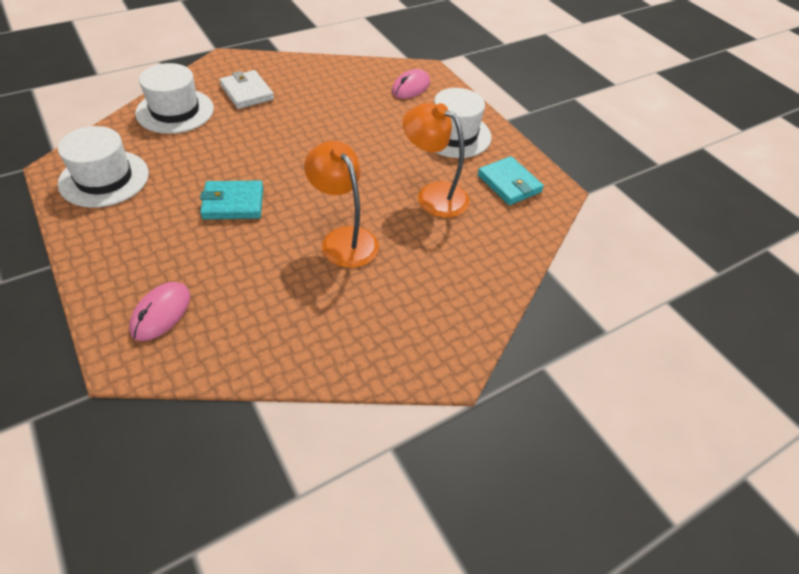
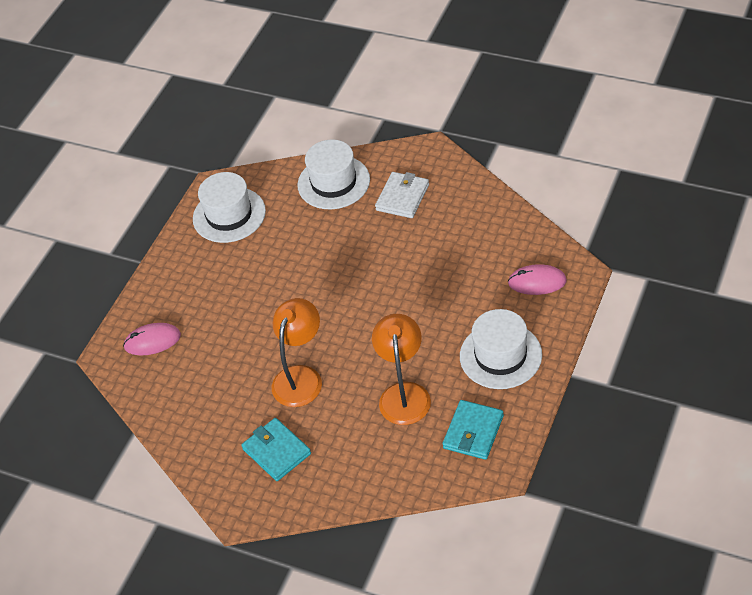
camera: 65 degrees right, 0 degrees up
(233, 203) = (274, 294): turquoise wallet -> turquoise wallet (276, 451)

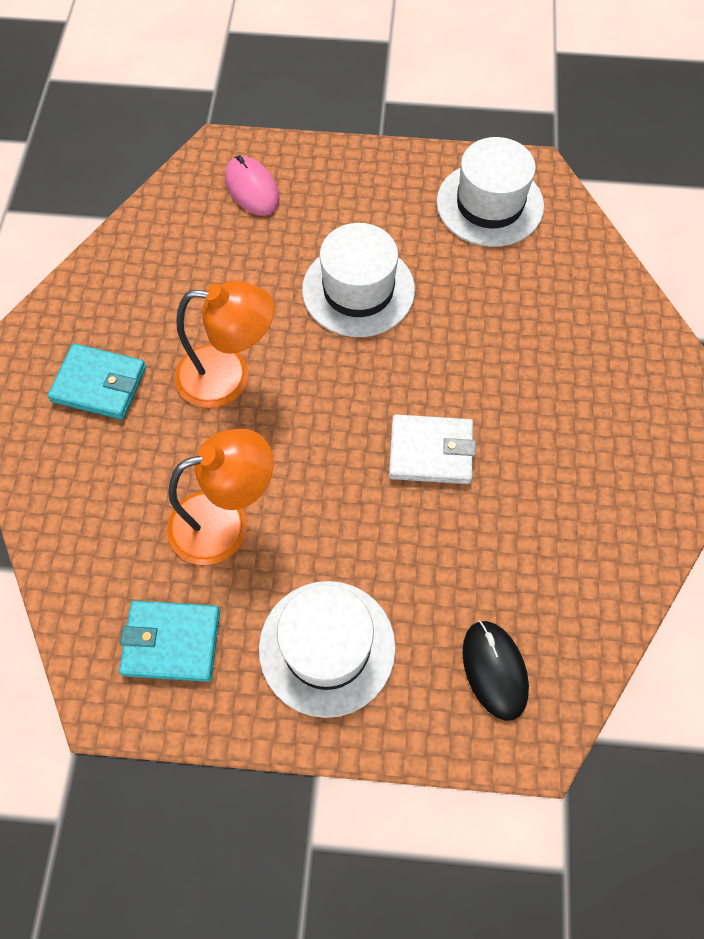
camera: 65 degrees right, 15 degrees up
(276, 451) = (99, 384): turquoise wallet -> turquoise wallet turned 75 degrees clockwise
(333, 182) = (598, 313): white hat -> white hat (358, 290)
(402, 197) = (603, 415): white wallet -> white wallet (430, 452)
(537, 282) = (494, 670): pink mouse -> black mouse

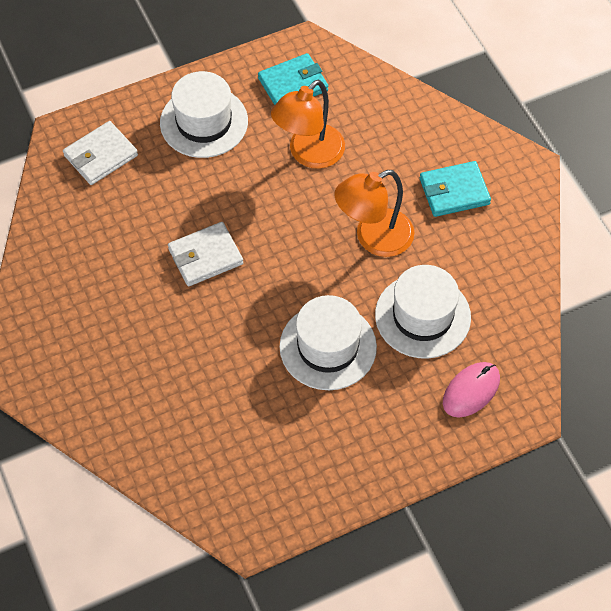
camera: 150 degrees right, 5 degrees down
(252, 189) = (471, 390): pink mouse -> pink mouse turned 75 degrees counterclockwise
(489, 204) = (269, 479): white hat -> white hat (422, 316)
(494, 670) = (100, 155): black mouse -> white wallet

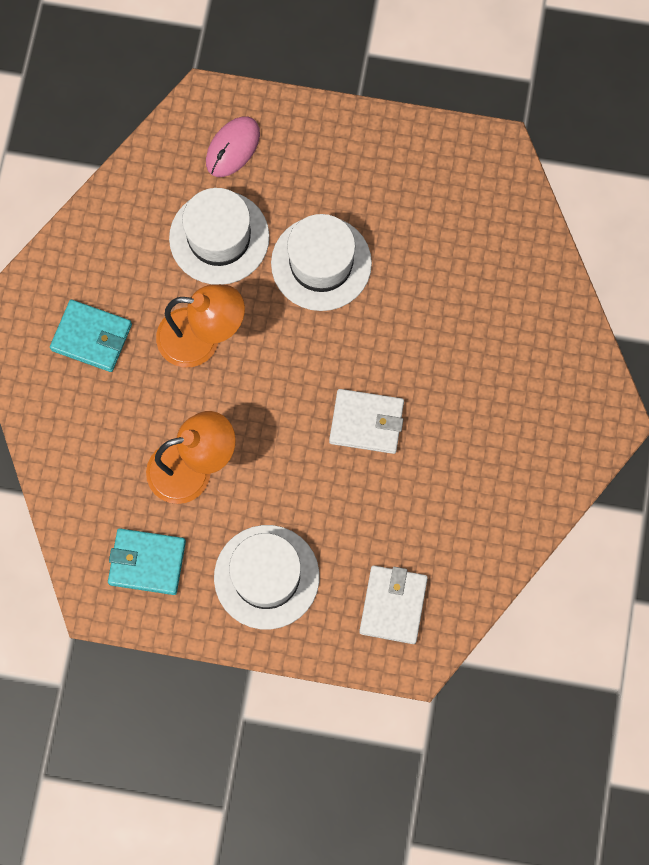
camera: 145 degrees left, 15 degrees up
(100, 155) = (393, 605): white wallet -> white wallet turned 75 degrees counterclockwise
(471, 390) = (233, 148): pink mouse -> pink mouse turned 45 degrees counterclockwise

